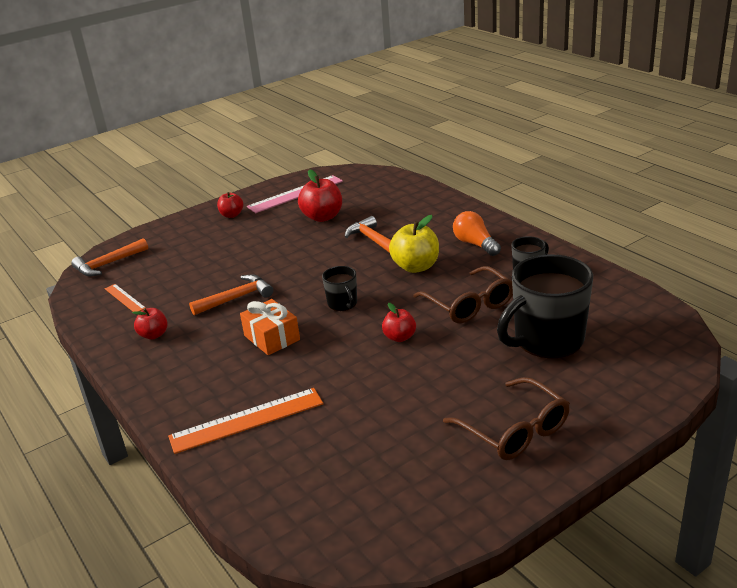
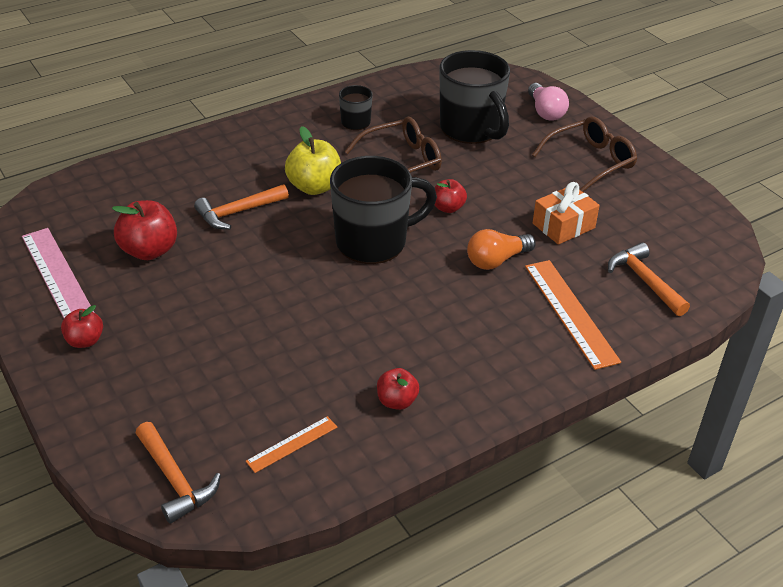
camera: 90 degrees left, 10 degrees up
(236, 298) = (332, 327): orange hammer -> orange hammer (644, 280)
(272, 338) = (428, 296): orange gift -> orange gift (563, 226)
(343, 304) = (373, 242): black mug -> black mug, size x2.05
(475, 244) = (283, 144): orange light bulb -> orange light bulb (496, 260)
(612, 391) = (545, 112): none -> pink light bulb

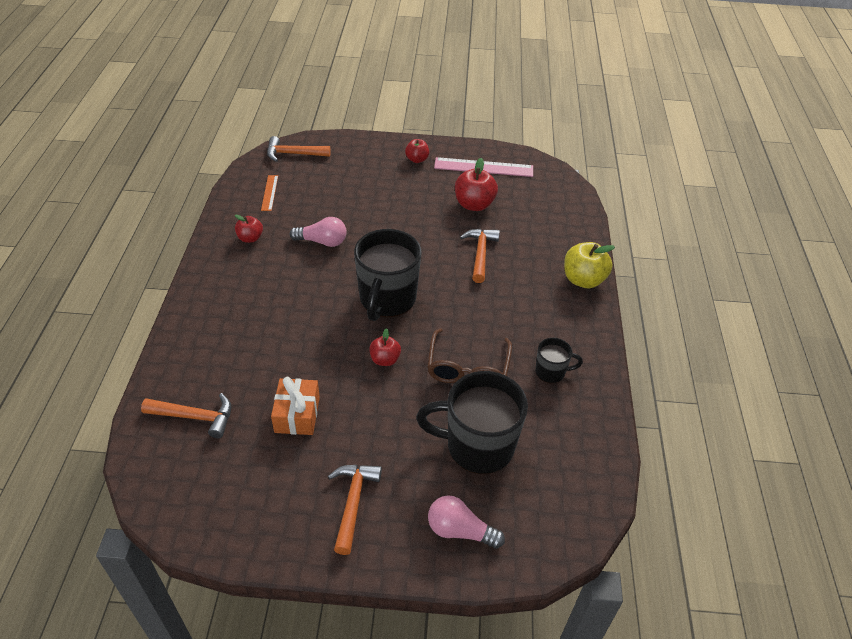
camera: 125 degrees right, 5 degrees up
(314, 187) = (477, 302): yellow apple -> yellow apple (583, 280)
(337, 335) = (322, 242): none -> pink light bulb
(496, 260) = (304, 349): orange light bulb -> none
(570, 312) = (219, 353): orange ruler -> none
(590, 161) = (353, 502): brown glasses -> orange hammer

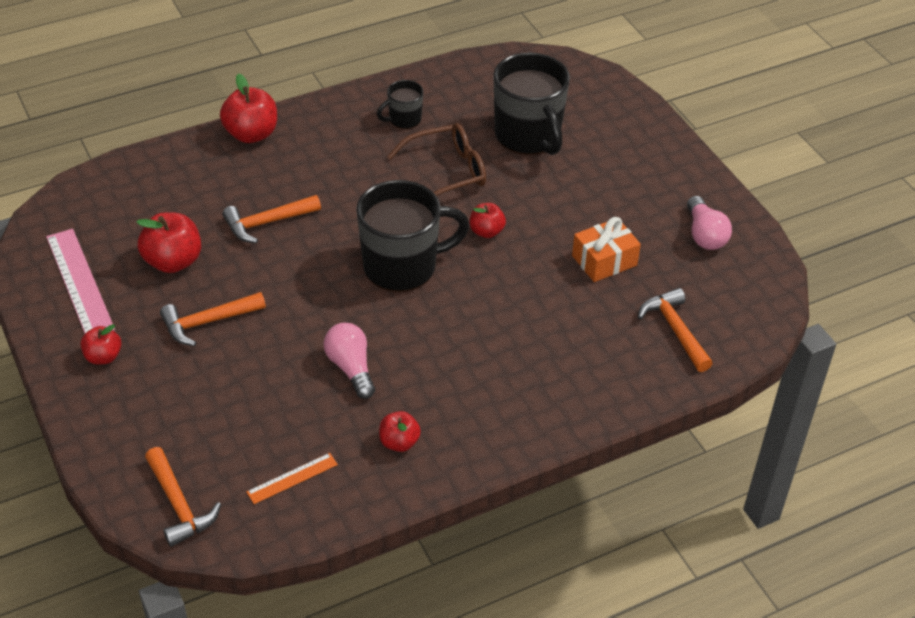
camera: 120 degrees left, 0 degrees up
(353, 502) = (650, 185): orange hammer -> orange hammer (207, 322)
(460, 530) = (614, 119): pink light bulb -> pink light bulb (704, 235)
(551, 372) = (404, 119): black mug -> black mug turned 90 degrees counterclockwise
(583, 280) = (251, 134): yellow apple -> red apple

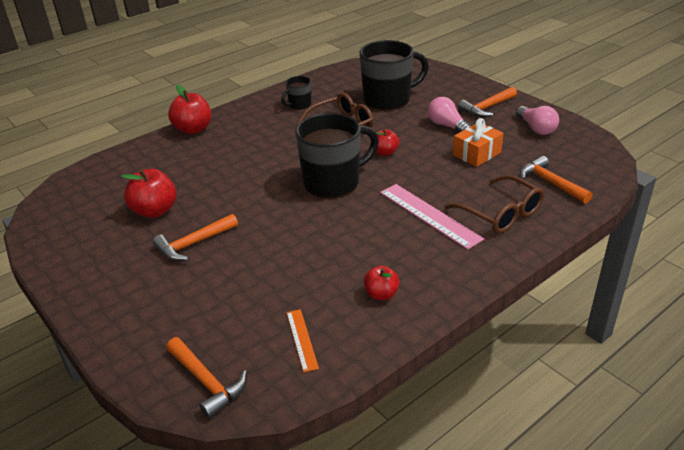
camera: 10 degrees left, 10 degrees down
(80, 282) = (81, 237): pink ruler -> pink ruler (429, 215)
(103, 357) = (111, 283): red apple -> none
(267, 223) = (221, 175): orange hammer -> orange hammer (487, 108)
(292, 478) = (302, 339): orange ruler -> orange ruler turned 60 degrees counterclockwise
(351, 368) = (320, 252): pink light bulb -> pink light bulb (447, 126)
(528, 136) = (388, 99): black mug -> black mug turned 75 degrees counterclockwise
(589, 362) = (501, 213): none -> brown glasses

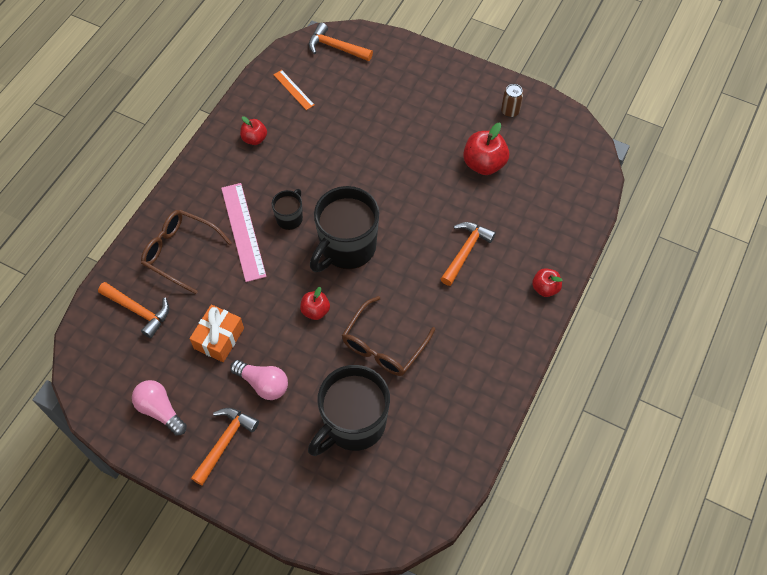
camera: 155 degrees right, 25 degrees up
(79, 247) = (510, 111): none -> brown can
(193, 129) = (545, 288): red apple -> red apple, size x0.60
(193, 244) = (423, 141): orange hammer -> orange hammer (465, 251)
(299, 105) = (457, 376): black mug -> black mug (290, 218)
(429, 215) = (243, 231): pink ruler -> pink ruler turned 45 degrees clockwise

